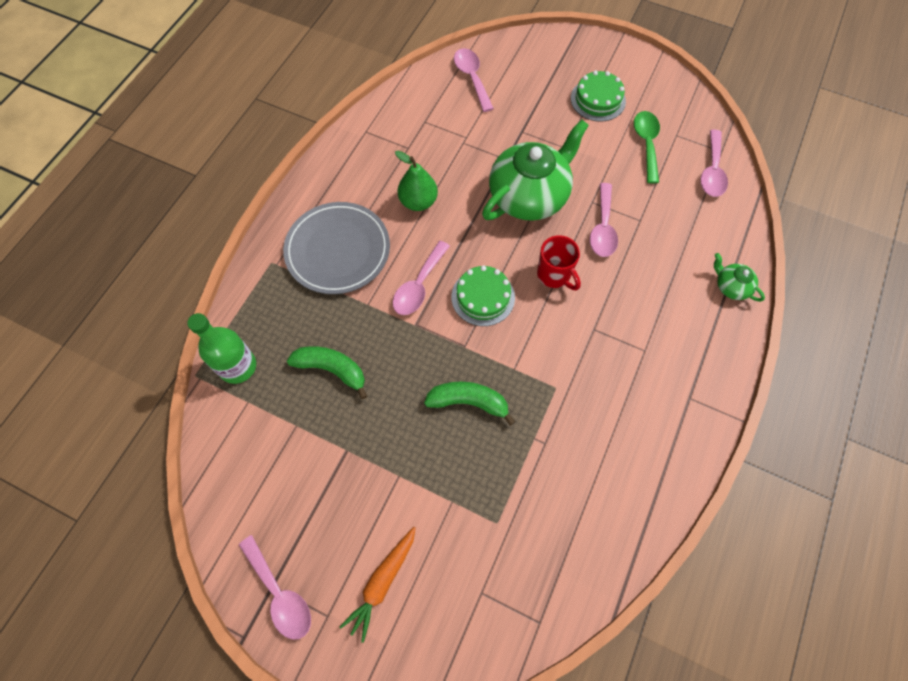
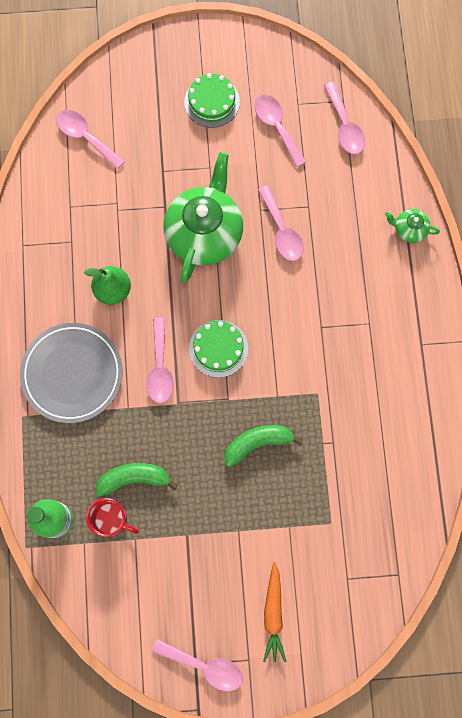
camera: 30 degrees left, 10 degrees up
(554, 275) = (265, 296): red mug -> red mug (112, 520)
(646, 144) = (277, 127): green spoon -> pink spoon

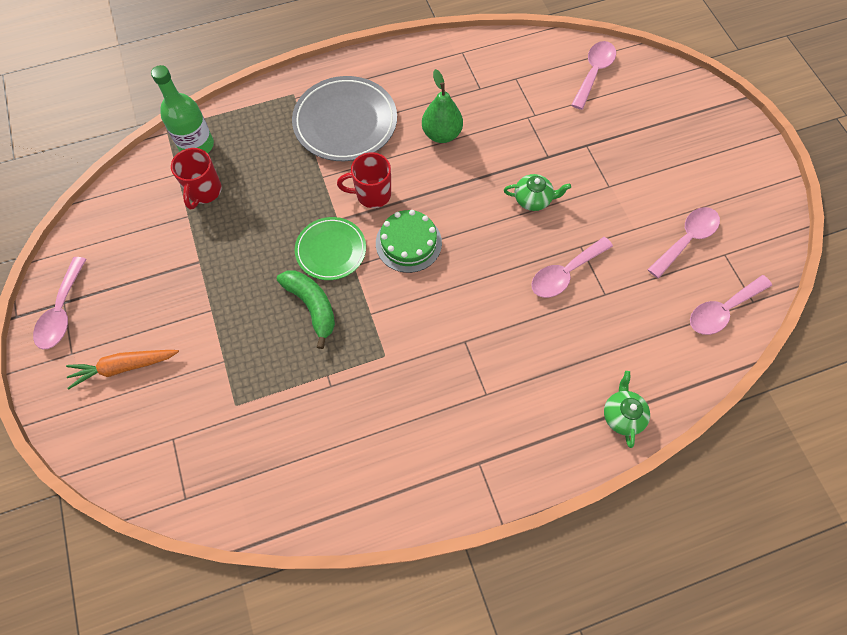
camera: 75 degrees right, 10 degrees down
(134, 478) = (250, 200): green banana -> none
(160, 368) = (372, 194): pink spoon -> red mug
(205, 233) = (533, 199): green teapot -> green teapot, size x0.44
(207, 416) = (331, 250): none -> green plate
(212, 102) = (685, 170): green cake -> none

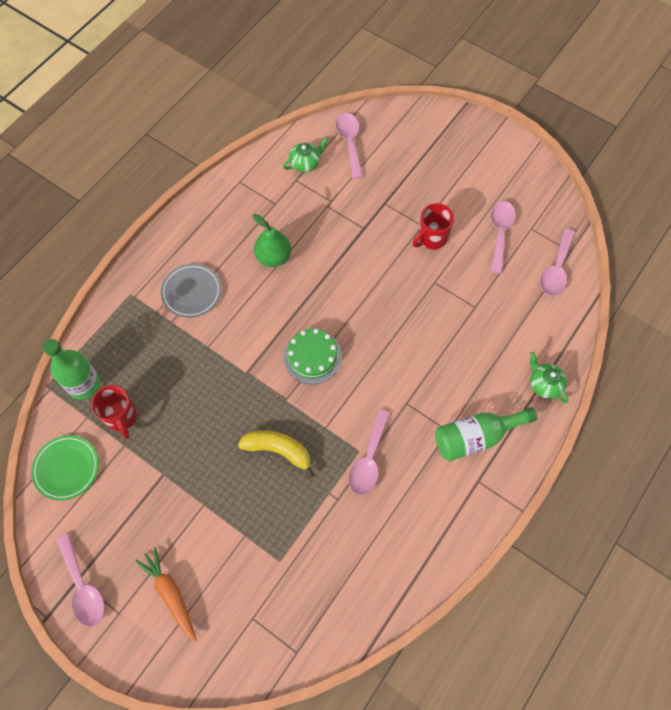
camera: 35 degrees left, 0 degrees up
(123, 367) = (170, 594): orange carrot -> orange carrot turned 105 degrees clockwise
(312, 306) = (278, 450): green banana -> yellow banana
(331, 250) = (259, 399): green plate -> green plate (66, 468)
(345, 122) = (191, 292): grey plate -> grey plate, size x0.62
(372, 194) = (257, 337): red mug -> red mug (431, 238)
(509, 419) = (476, 437): none -> green bottle
(533, 199) = (377, 267): green teapot -> green teapot (305, 163)
(565, 273) = (438, 309): pink spoon -> pink spoon (368, 460)

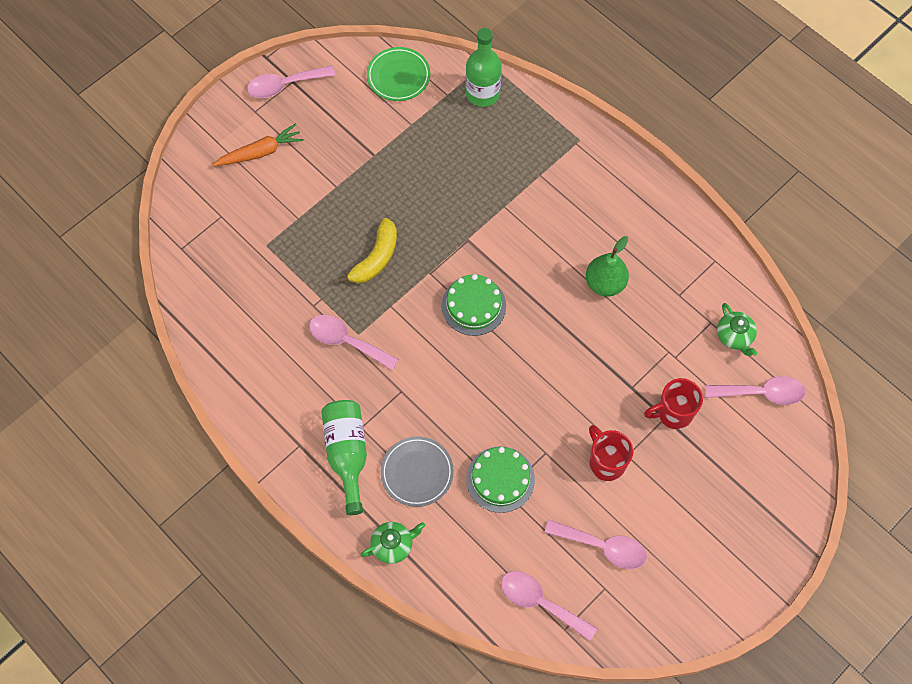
camera: 100 degrees right, 0 degrees up
(121, 417) = (440, 124): red mug -> red mug (673, 413)
(191, 292) = (572, 197): grey plate -> grey plate (417, 472)
(465, 312) = (500, 479): none -> green cake

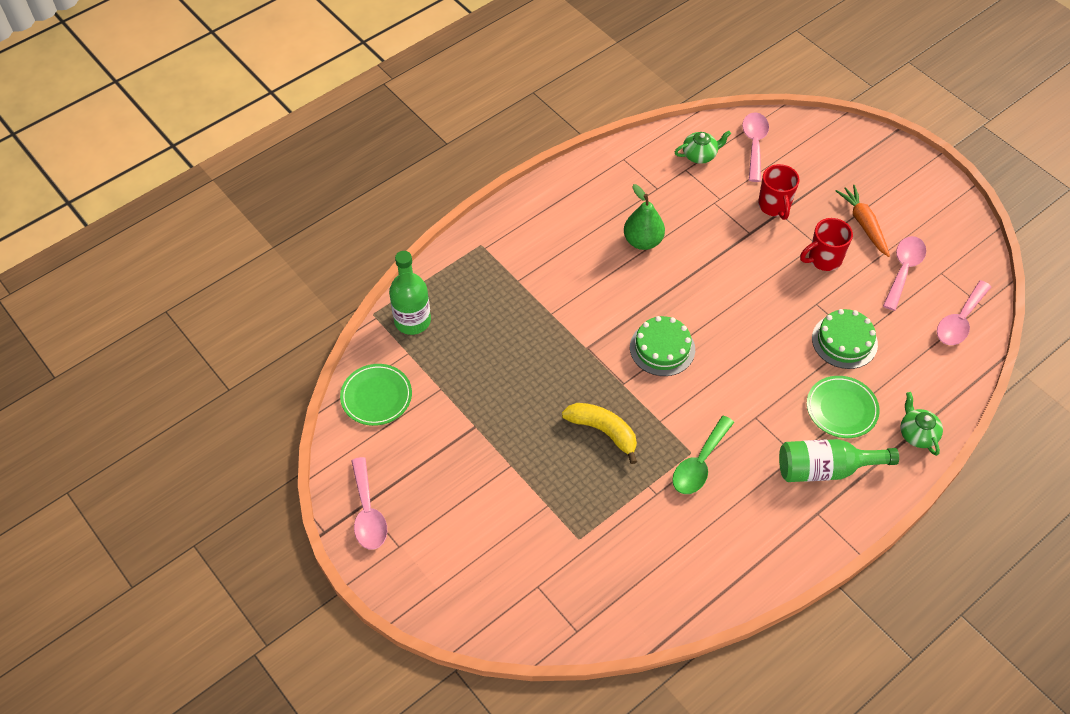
camera: 85 degrees left, 10 degrees down
(260, 152) = (456, 541): orange carrot -> orange carrot (863, 224)
(346, 341) = (699, 463): pink spoon -> green spoon
(417, 472) = (841, 409): grey plate -> green plate

